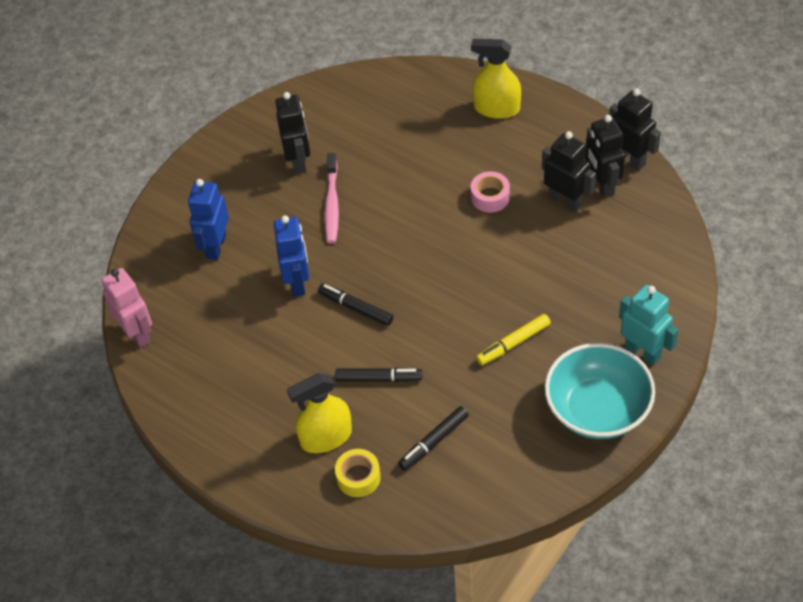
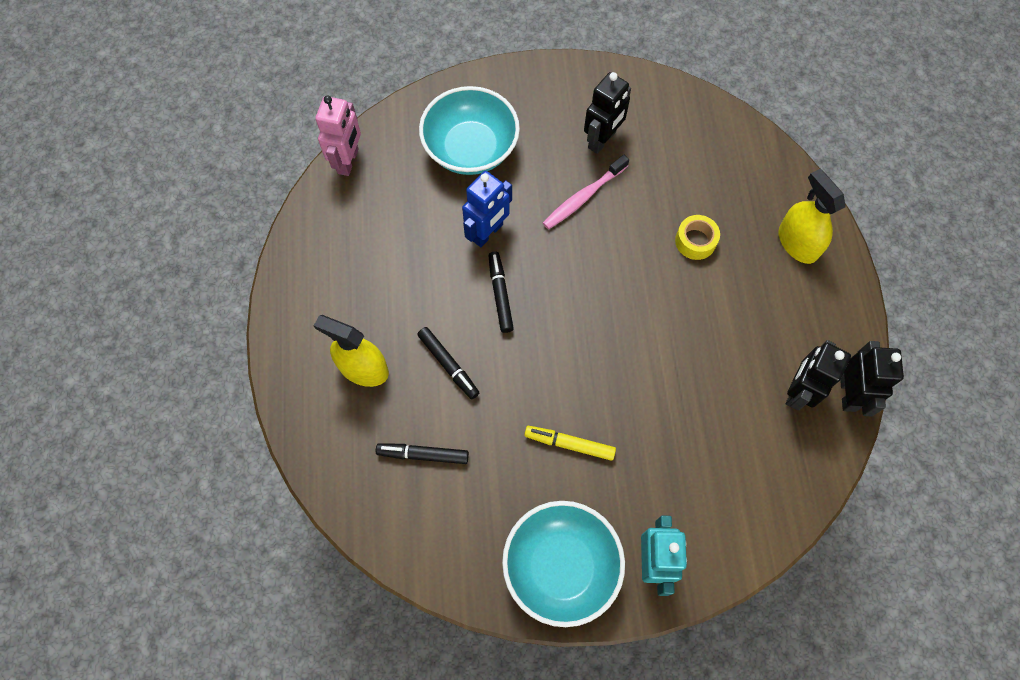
camera: 45 degrees right, 15 degrees up
(215, 246) = (470, 149): blue robot -> turquoise bowl
(358, 477) = (345, 422): yellow tape -> yellow tape (695, 241)
(490, 197) = (700, 310): pink tape -> none
(565, 201) = (752, 374): black robot -> none

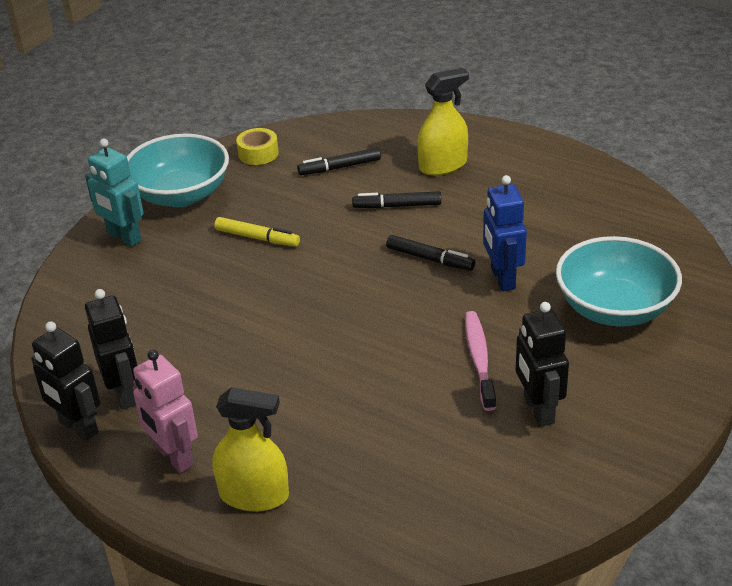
camera: 130 degrees right, 30 degrees down
(348, 161) = (668, 228): pink robot -> pink robot (174, 457)
(423, 454) = (339, 167): black marker -> black marker turned 150 degrees counterclockwise
(569, 444) = (257, 238): yellow marker -> yellow marker turned 60 degrees clockwise
(695, 241) = (344, 414): yellow tape -> yellow tape (258, 153)

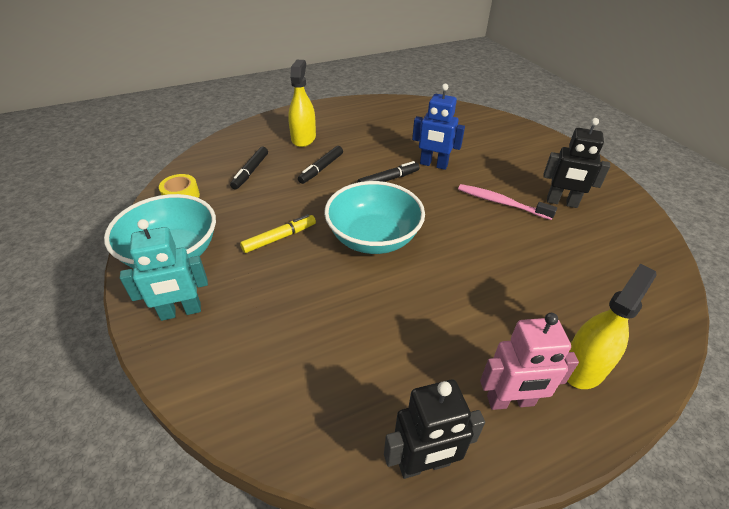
camera: 60 degrees left, 5 degrees up
(124, 394) = (401, 403): black robot -> none
(614, 309) = (492, 145): turquoise bowl -> turquoise bowl (373, 238)

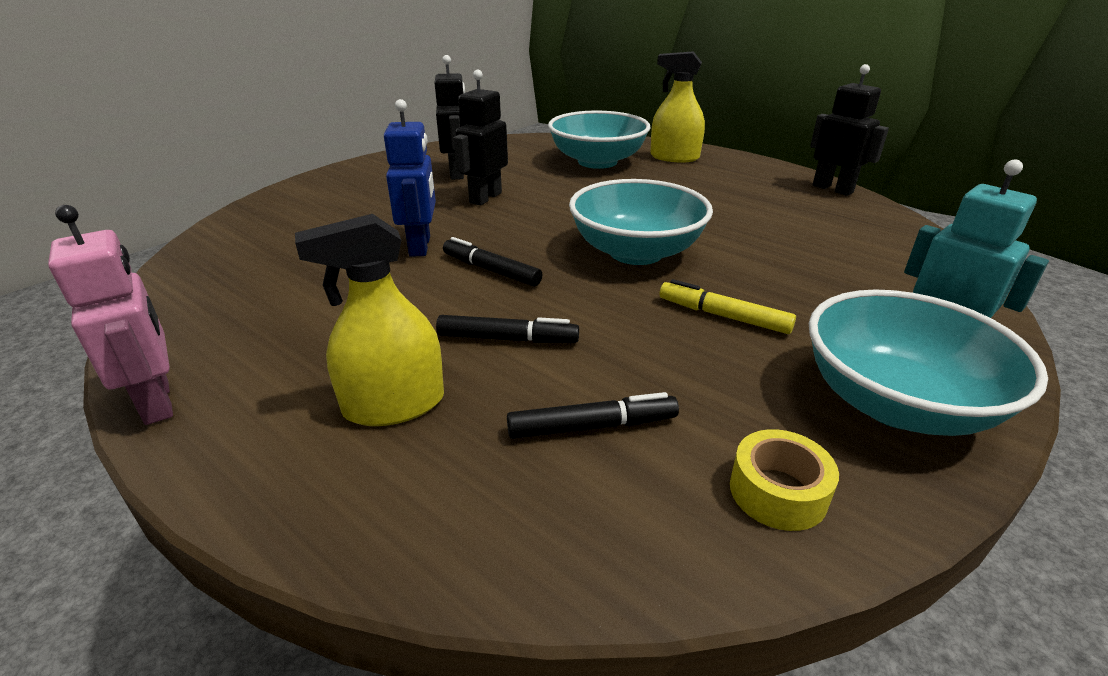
camera: 115 degrees left, 10 degrees down
(501, 203) = (485, 198): pink toothbrush -> black robot
(510, 401) = (741, 173): pink robot -> pink robot (158, 402)
(578, 293) = (597, 162): none -> turquoise bowl

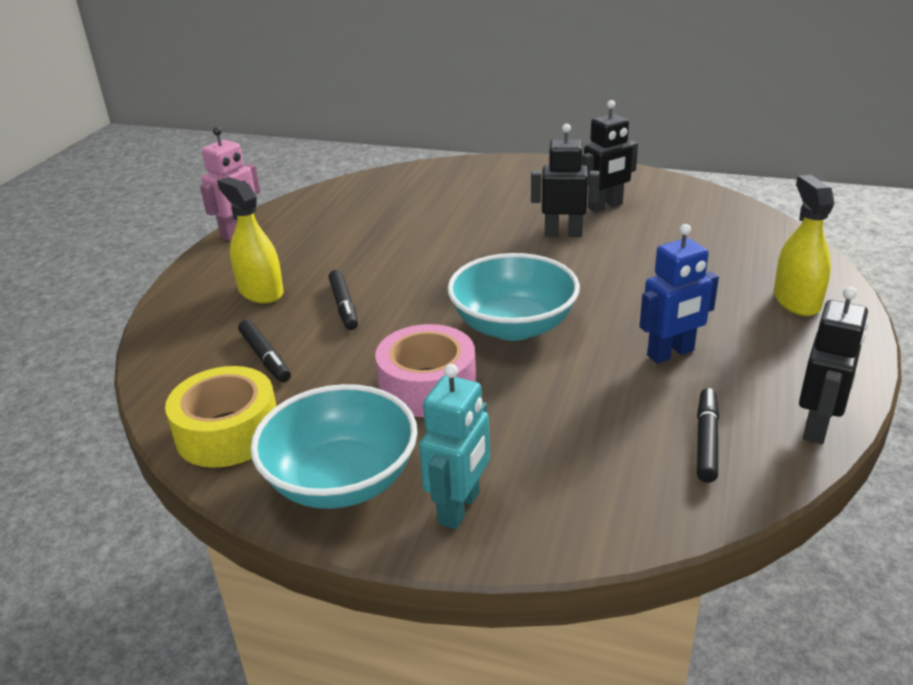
camera: 70 degrees right, 0 degrees up
(420, 246) = (450, 237): blue robot -> blue robot (671, 353)
(491, 270) = (433, 274): black marker -> black marker (706, 441)
(597, 162) = (720, 260): turquoise bowl -> none
(723, 316) = (427, 386): yellow marker -> pink tape
(778, 492) = (228, 432): yellow tape -> yellow tape, size x1.72

